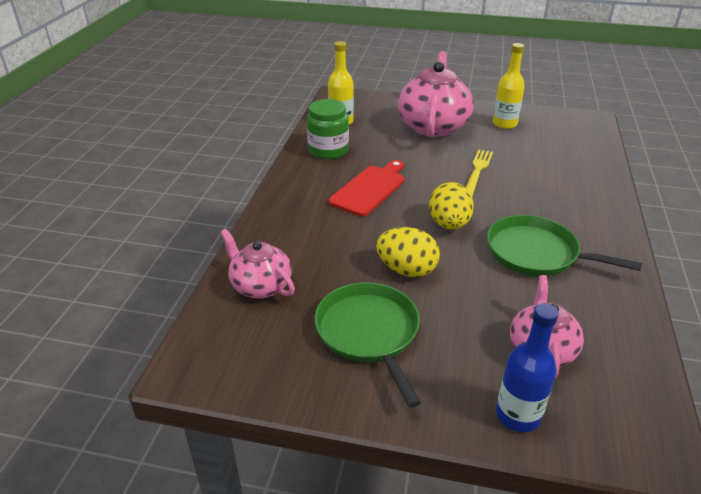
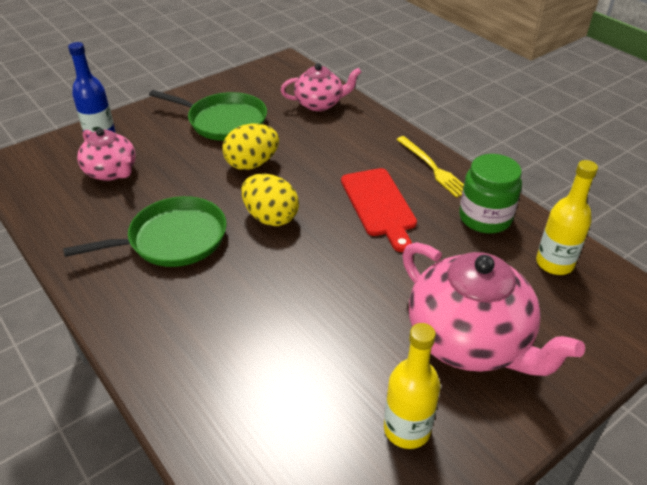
camera: 130 degrees right, 5 degrees up
(477, 171) = (325, 299): yellow fork -> yellow fork (433, 168)

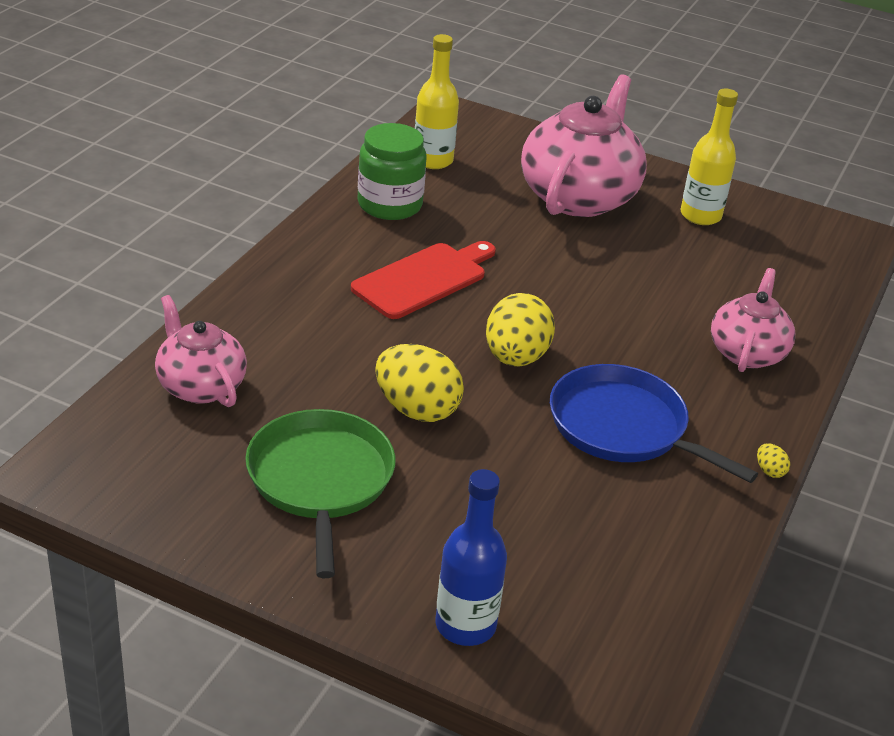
camera: 120 degrees left, 5 degrees down
(78, 290) = (769, 471): none -> yellow egg
(112, 172) = (547, 555): pink teapot -> pink teapot (747, 352)
(172, 239) = (623, 427): green pan -> blue pan
(433, 168) = (314, 251): yellow fork -> none

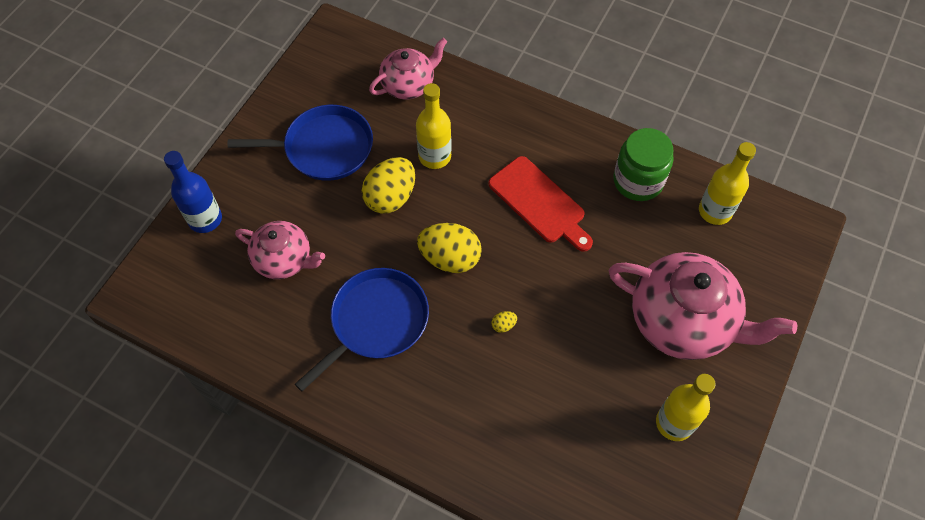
camera: 95 degrees right, 25 degrees up
(320, 480) = (324, 148): green pan -> blue pan
(343, 365) = (434, 156): none -> yellow bottle
(747, 352) = (470, 426): pink teapot -> pink teapot (284, 259)
(769, 471) = (330, 415): yellow egg -> yellow egg (503, 325)

